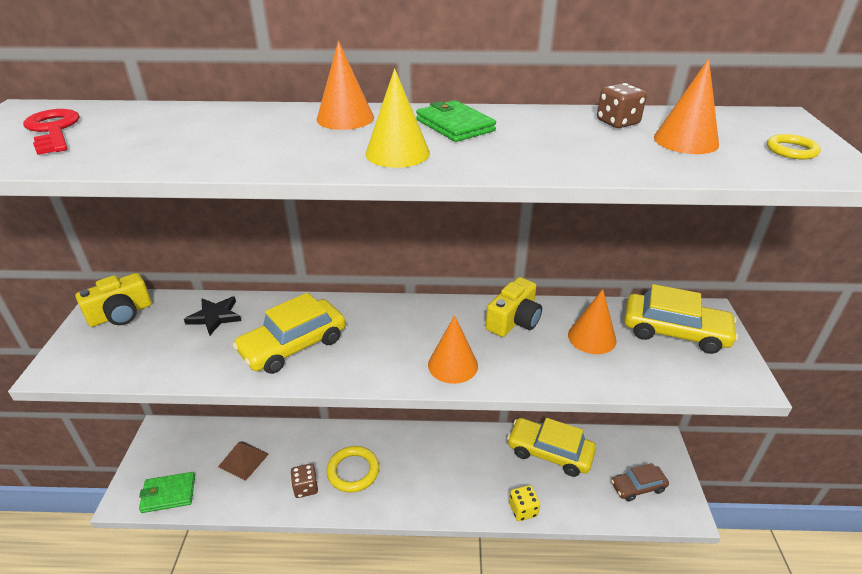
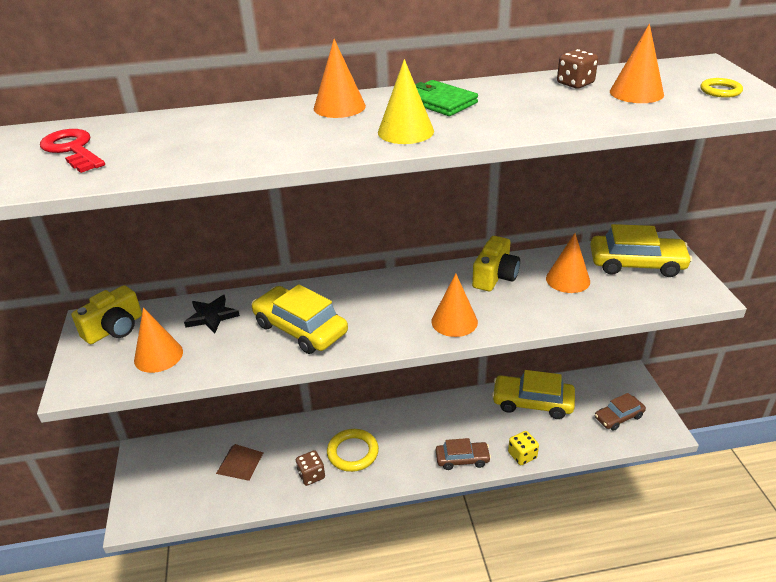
camera: 10 degrees left, 0 degrees up
(146, 350) = (158, 355): none -> orange cone
(168, 494) = (175, 507): green wallet -> none
(293, 345) = (300, 329): yellow car -> yellow car turned 90 degrees clockwise
(459, 501) = (462, 459): none -> brown car

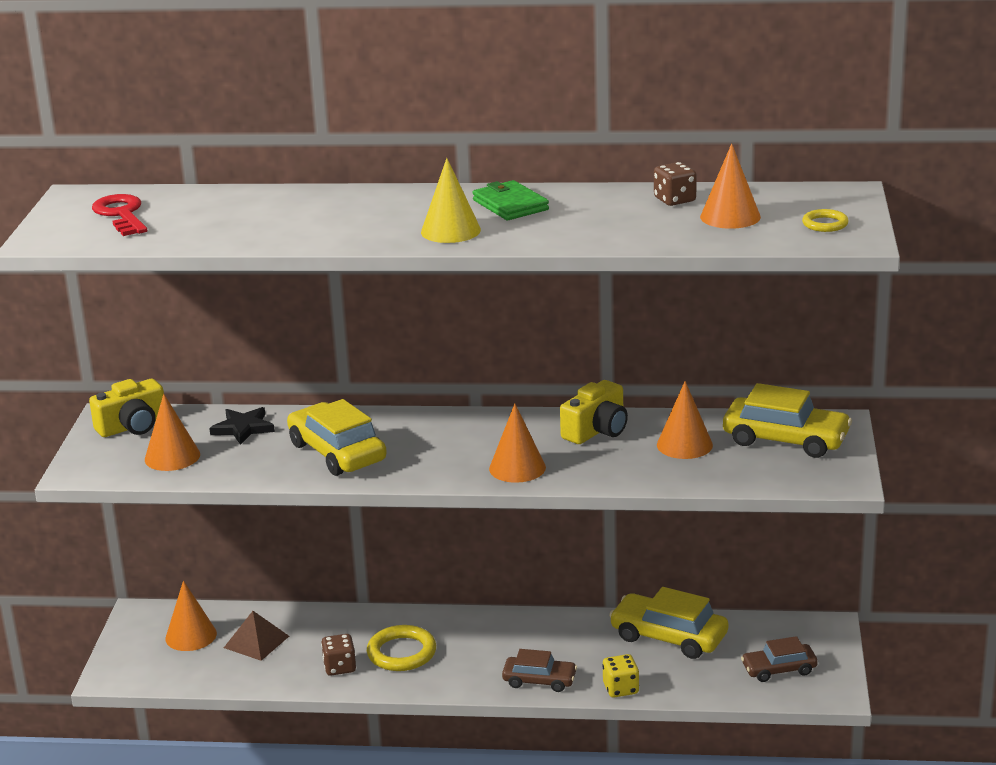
camera: 15 degrees right, 10 degrees down
(339, 107) = (402, 199): orange cone -> orange cone (191, 636)

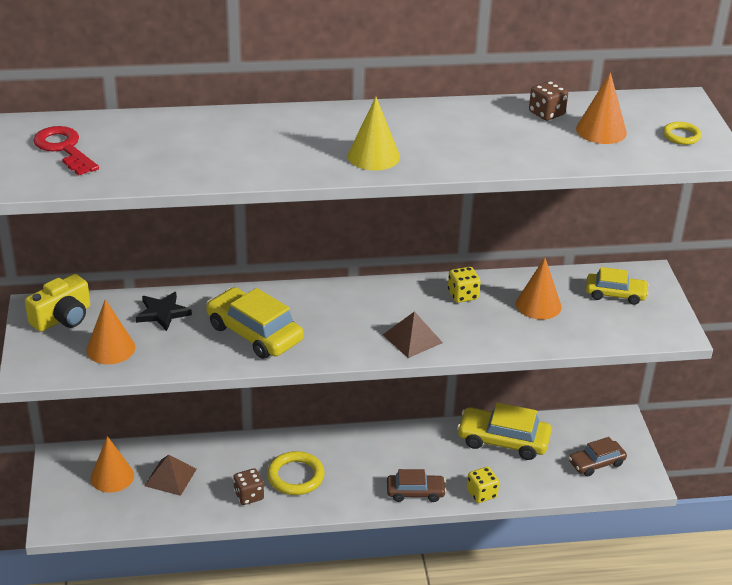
camera: 15 degrees left, 10 degrees up
(510, 205) = (411, 124): green wallet -> none
(517, 468) = (412, 338): orange cone -> brown pyramid
(597, 430) = (463, 295): yellow camera -> yellow dice
(785, 439) = (615, 294): yellow car -> yellow car, size x0.62

